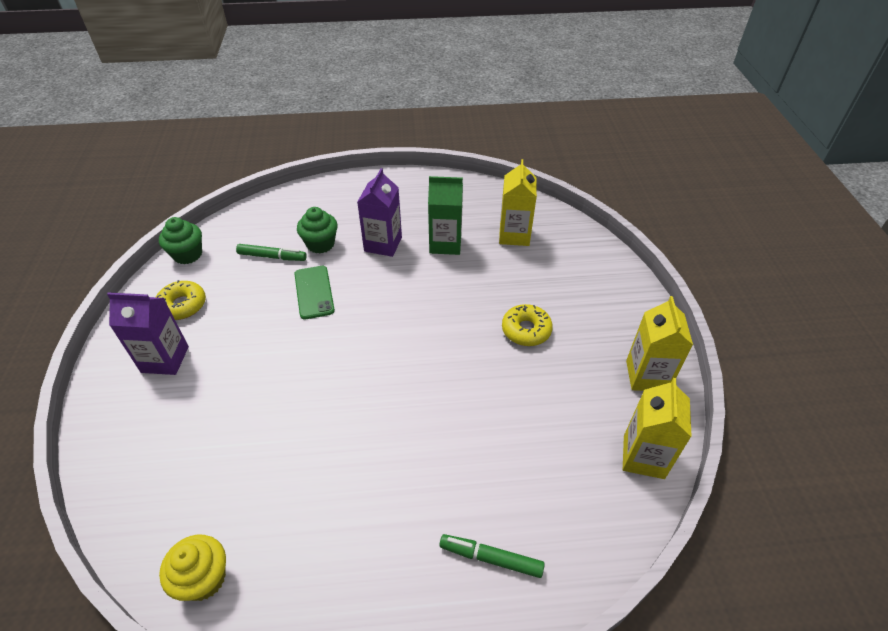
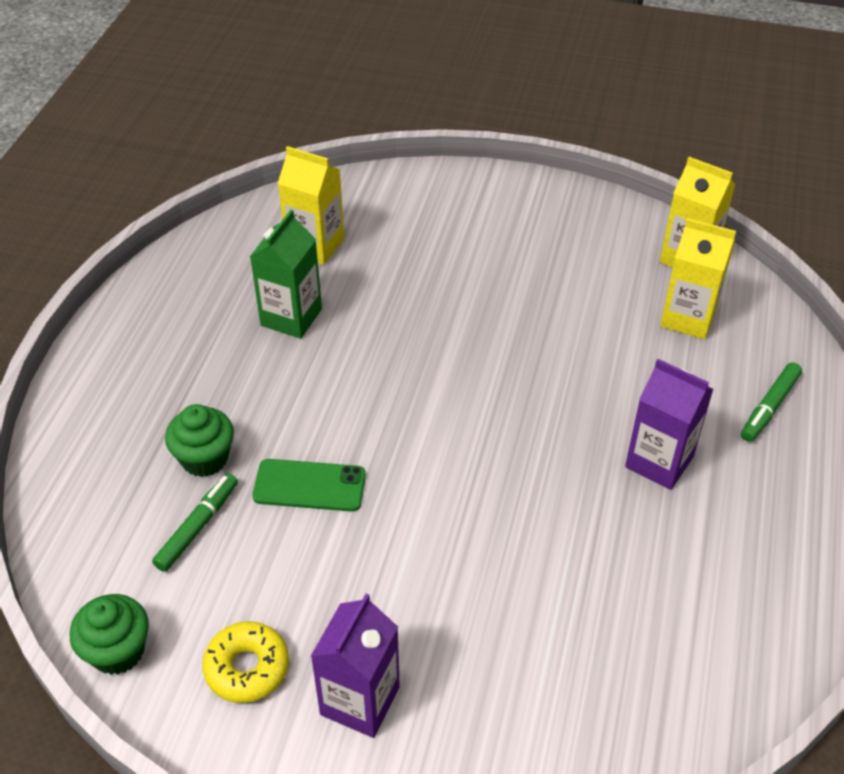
camera: 70 degrees left, 0 degrees up
(204, 578) = (738, 674): yellow cupcake -> none
(383, 244) = (251, 384): purple carton -> purple carton (659, 462)
(526, 330) = (486, 288): yellow donut -> none
(647, 376) = (592, 217): yellow carton -> yellow carton (688, 318)

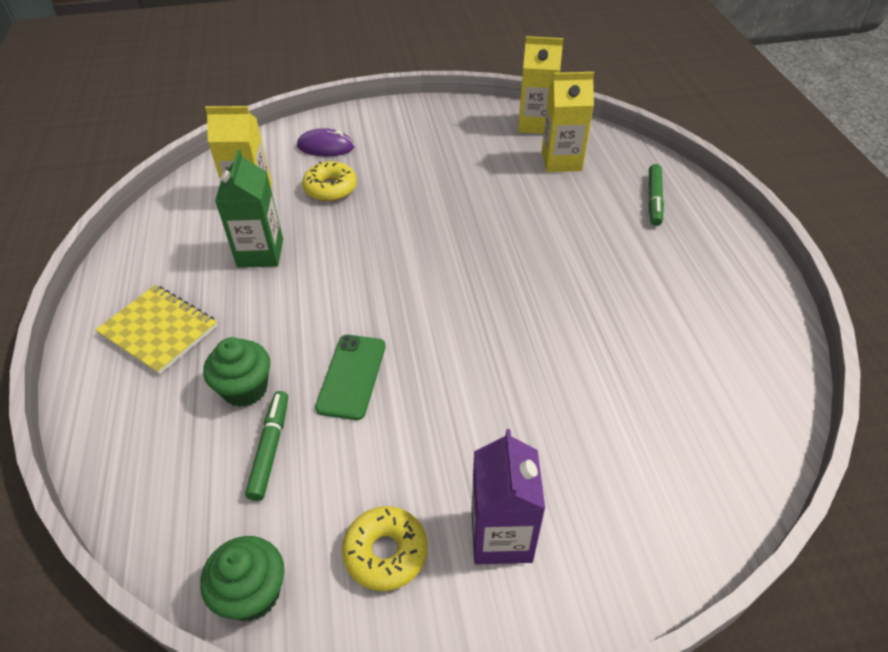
camera: 25 degrees left, 0 degrees up
(156, 367) = (159, 330): none -> yellow notebook
(309, 486) = (352, 376): green phone -> green phone turned 60 degrees counterclockwise
(402, 265) = (330, 188): none -> yellow donut
(425, 211) = (325, 147): none -> purple mouse
(659, 462) = (607, 260): purple carton -> none

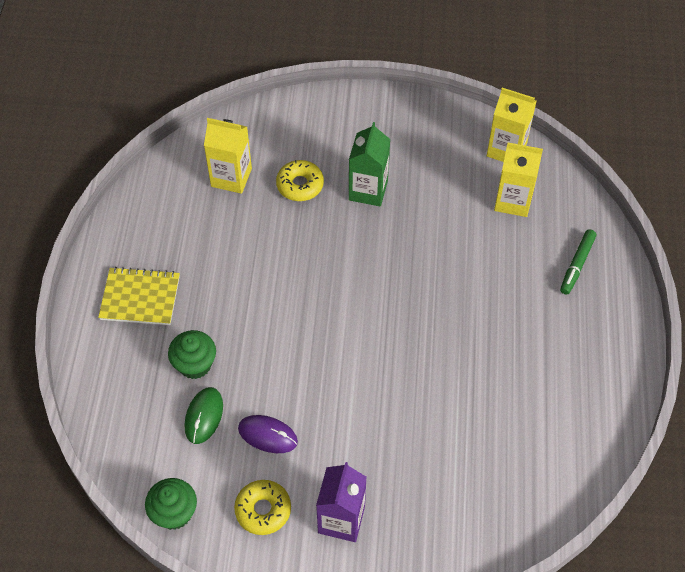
camera: 15 degrees right, 10 degrees up
(159, 330) = (140, 297): yellow notebook -> yellow notebook turned 45 degrees counterclockwise
(260, 253) = (228, 241): green carton -> green carton (368, 190)
(270, 448) = (204, 416): green marker -> green mouse
(325, 147) = (307, 135): purple mouse -> purple mouse (267, 435)
(352, 376) = (273, 374): green phone -> none

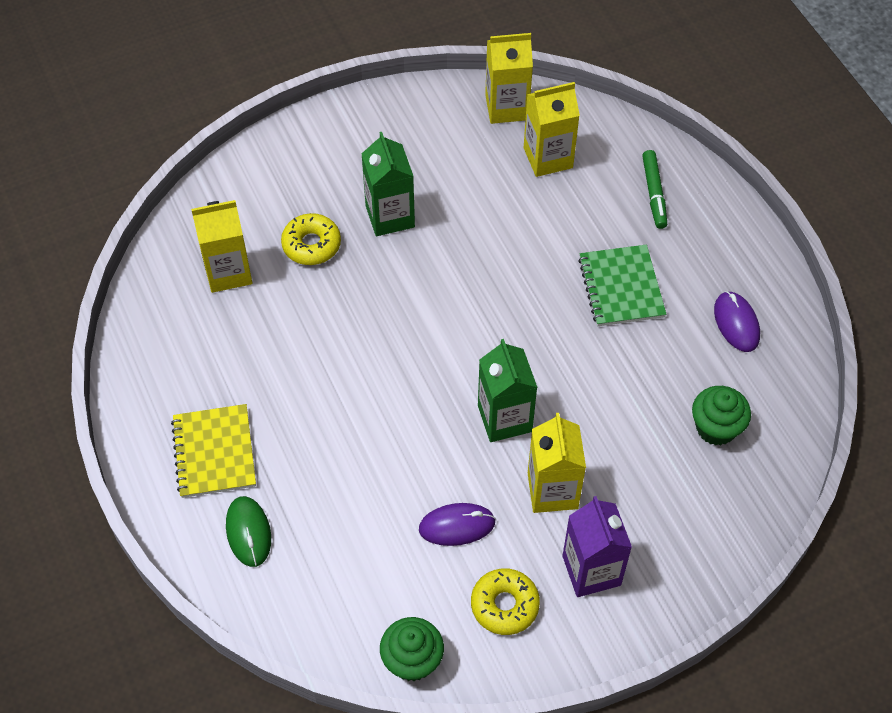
camera: 30 degrees left, 0 degrees up
(140, 297) = (214, 452): yellow notebook -> yellow notebook turned 75 degrees counterclockwise
(195, 364) = (326, 493): green cupcake -> green cupcake (716, 428)
(204, 416) = (374, 542): green mouse -> green mouse (248, 532)
(352, 446) = (552, 490): none -> yellow carton
(353, 376) = (504, 418): none -> green carton
(503, 323) = (621, 287): none -> green notebook
(575, 394) = (736, 323): none -> purple mouse

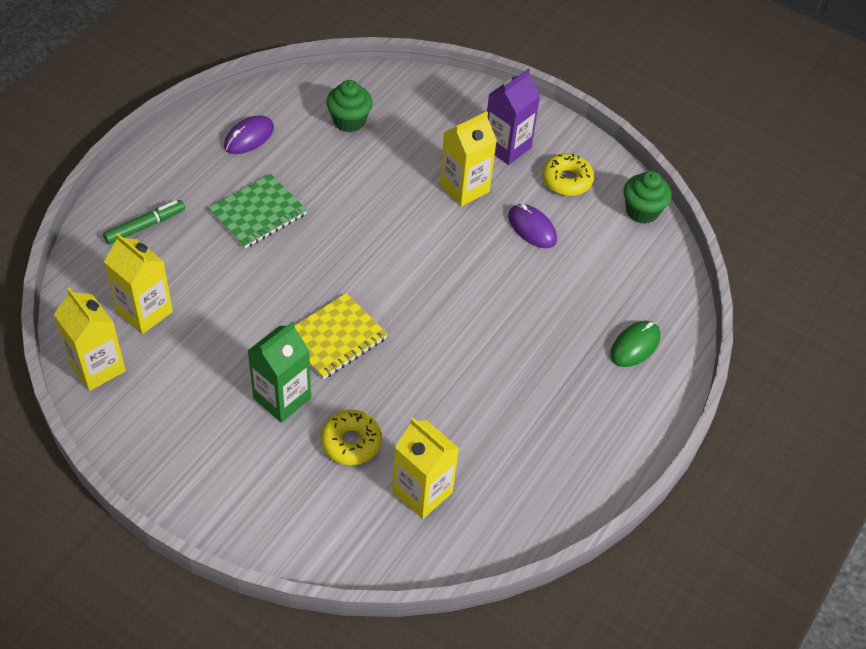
camera: 125 degrees left, 5 degrees down
(214, 452) = (593, 403): yellow notebook -> yellow notebook (335, 338)
(504, 418) = (427, 236): green carton -> none

